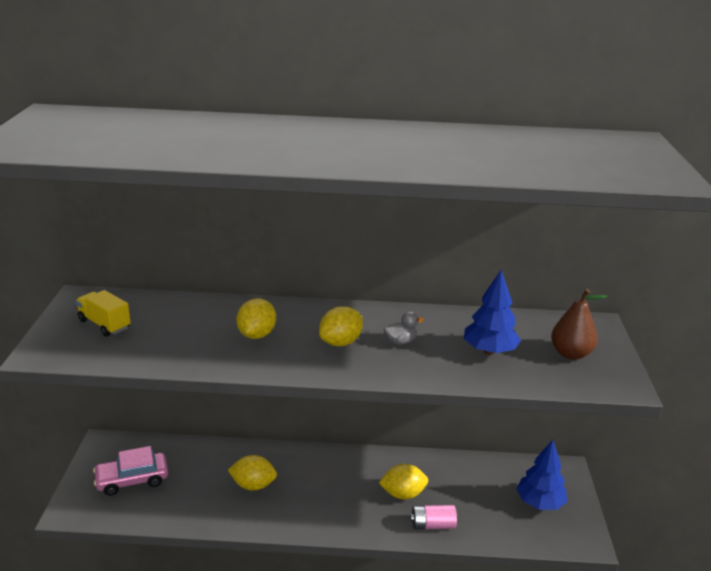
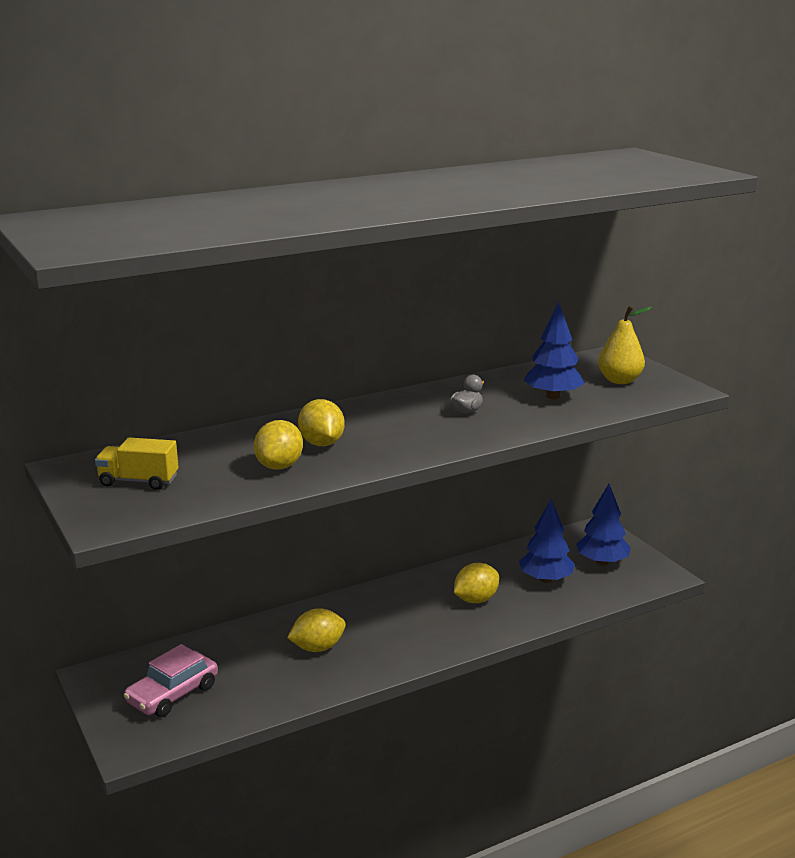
camera: 30 degrees left, 5 degrees down
(340, 342) = (413, 427): yellow lemon -> yellow lemon (279, 466)
(432, 525) = (528, 613): pink battery -> none
(476, 499) = (546, 579): none -> blue tree
(571, 354) = (620, 380): brown pear -> yellow pear

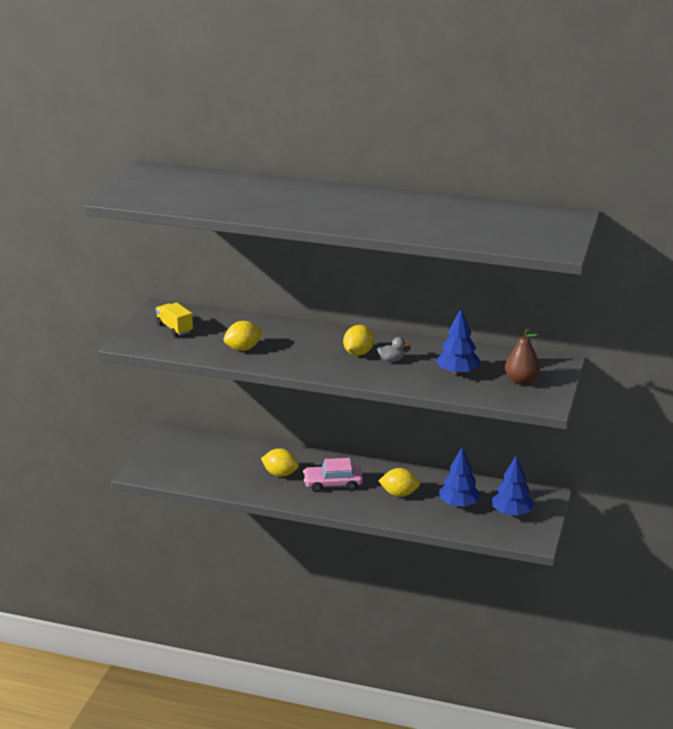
camera: 45 degrees right, 5 degrees up
(173, 694) = (187, 459): pink car -> pink car (333, 484)
(321, 444) = (284, 345): yellow lemon -> yellow lemon (358, 353)
(620, 380) = (521, 381): yellow pear -> brown pear

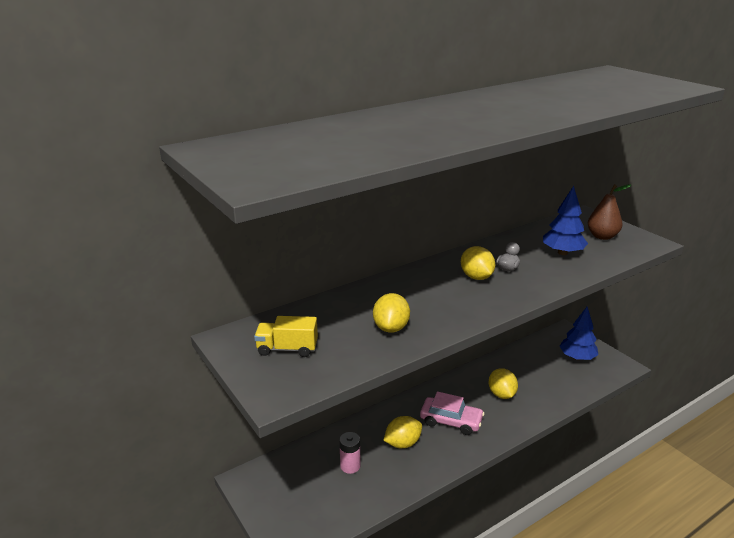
camera: 50 degrees left, 0 degrees up
(230, 464) = (350, 466): none -> pink battery
(333, 484) = (451, 421): pink car -> pink car turned 105 degrees counterclockwise
(399, 494) = (501, 394): yellow lemon -> yellow lemon turned 60 degrees counterclockwise
(459, 505) = (544, 374): blue tree -> none

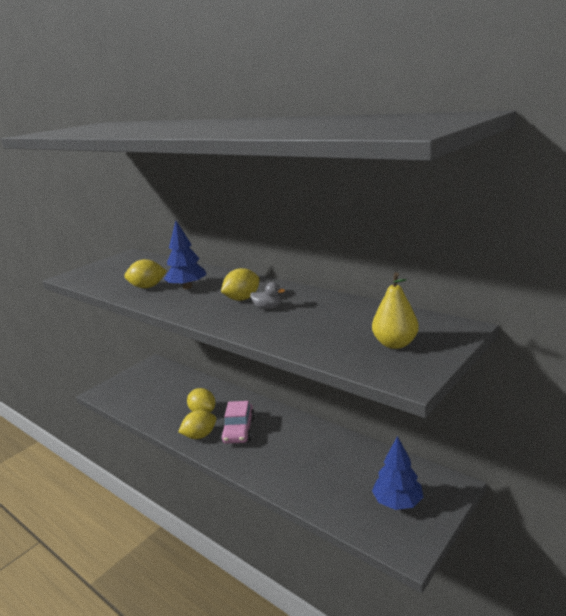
camera: 75 degrees right, 5 degrees down
(287, 349) = (118, 268): yellow truck -> none
(350, 466) = (172, 396): pink battery -> none
(501, 394) = (291, 453): yellow lemon -> yellow lemon (200, 435)
(562, 253) = (325, 327): blue tree -> blue tree (187, 287)
(602, 236) = (395, 344): brown pear -> yellow pear

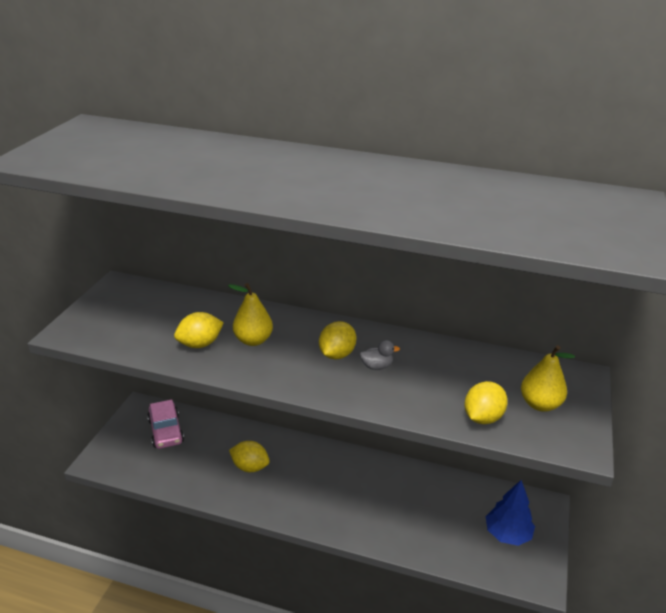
camera: 25 degrees left, 10 degrees up
(187, 287) = (253, 340): blue tree -> yellow pear
(200, 435) = (266, 499): yellow lemon -> yellow lemon (482, 417)
(239, 430) = (306, 483): pink car -> pink car (166, 431)

